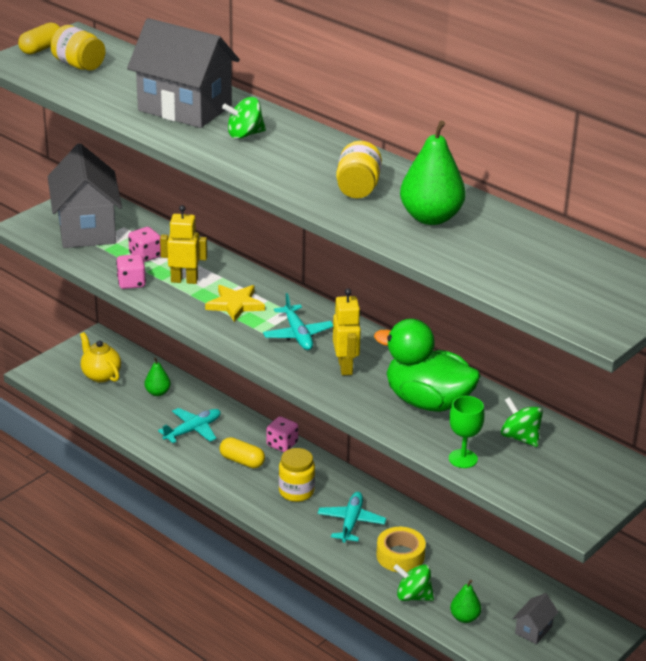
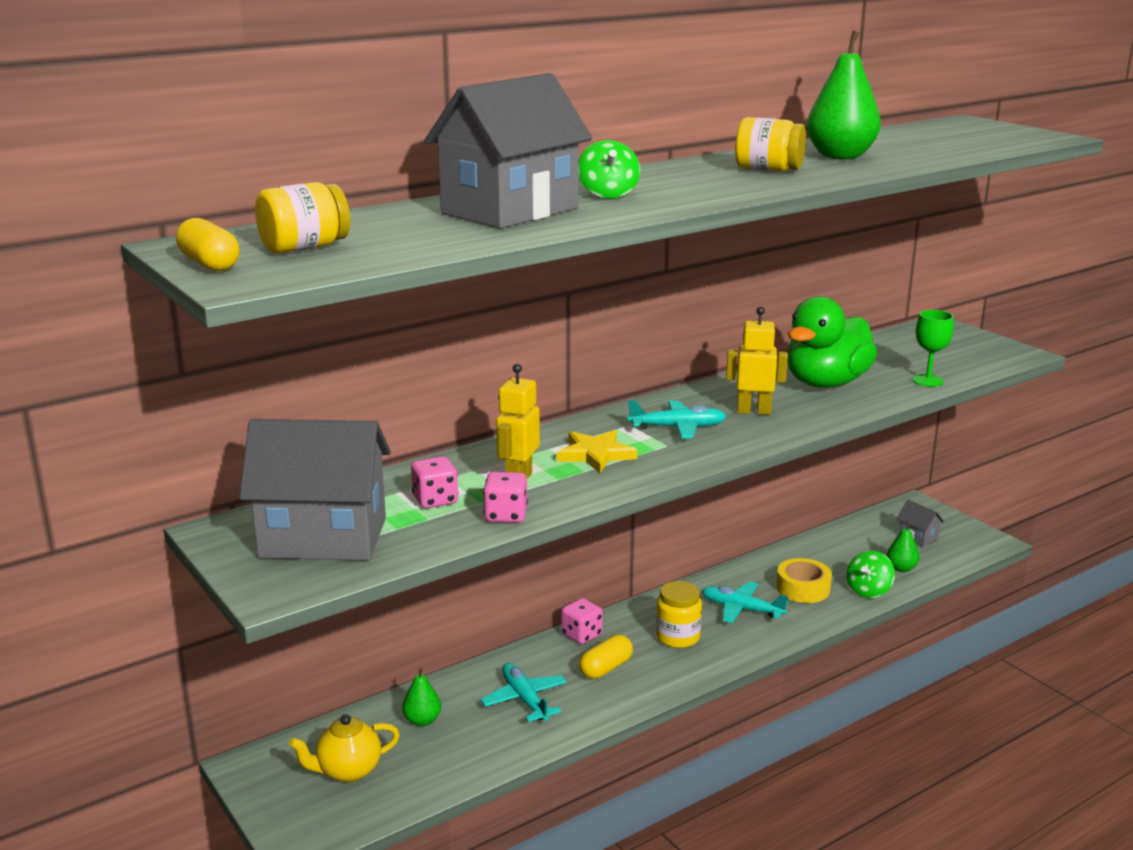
camera: 75 degrees left, 10 degrees down
(520, 437) = (890, 355): green spinning top -> none

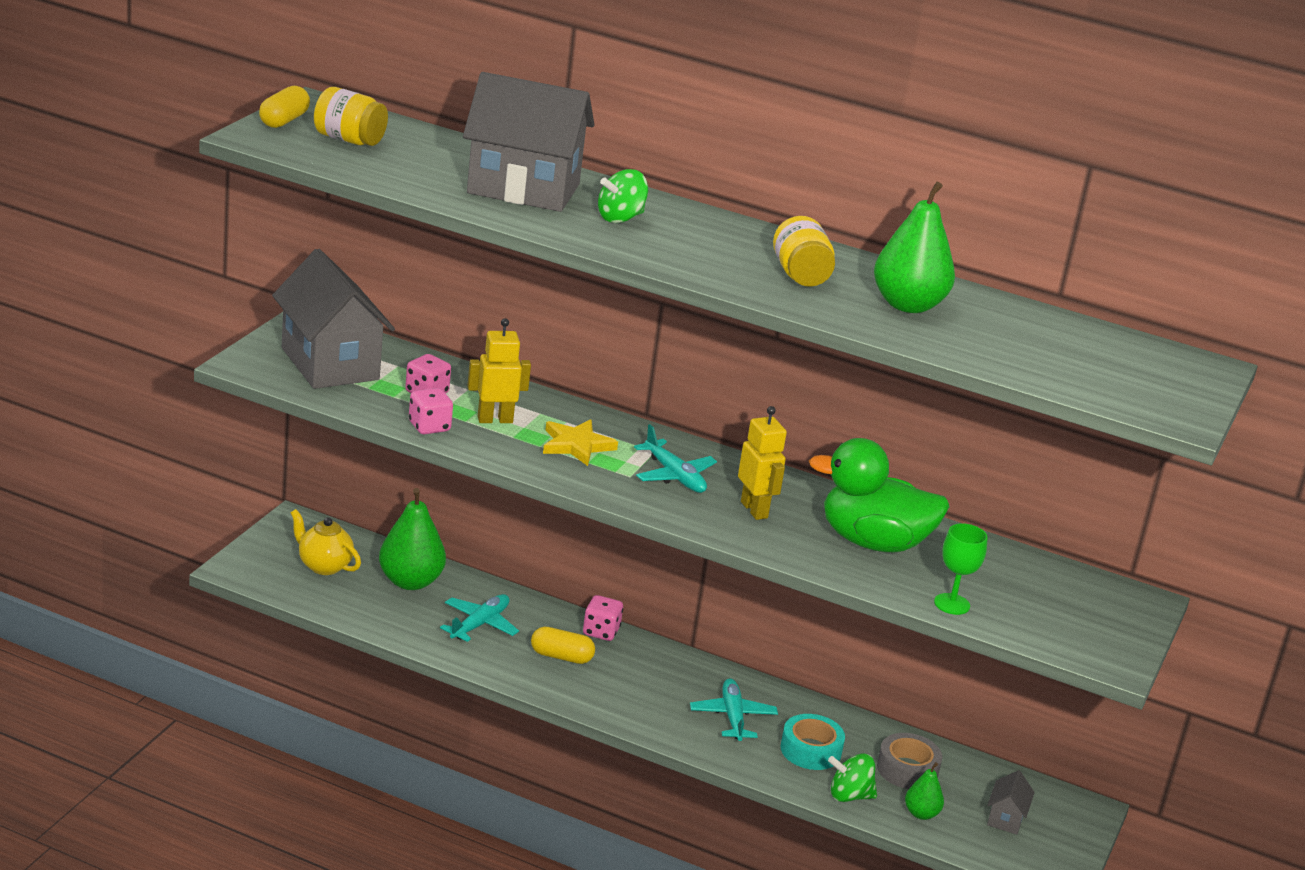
camera: 55 degrees right, 5 degrees up
(422, 720) = (410, 582): green pear -> green pear, size x1.90
(677, 637) = (647, 687): yellow jar -> none
(803, 588) = (810, 750): yellow tape -> turquoise tape
(844, 556) = (907, 769): none -> grey tape

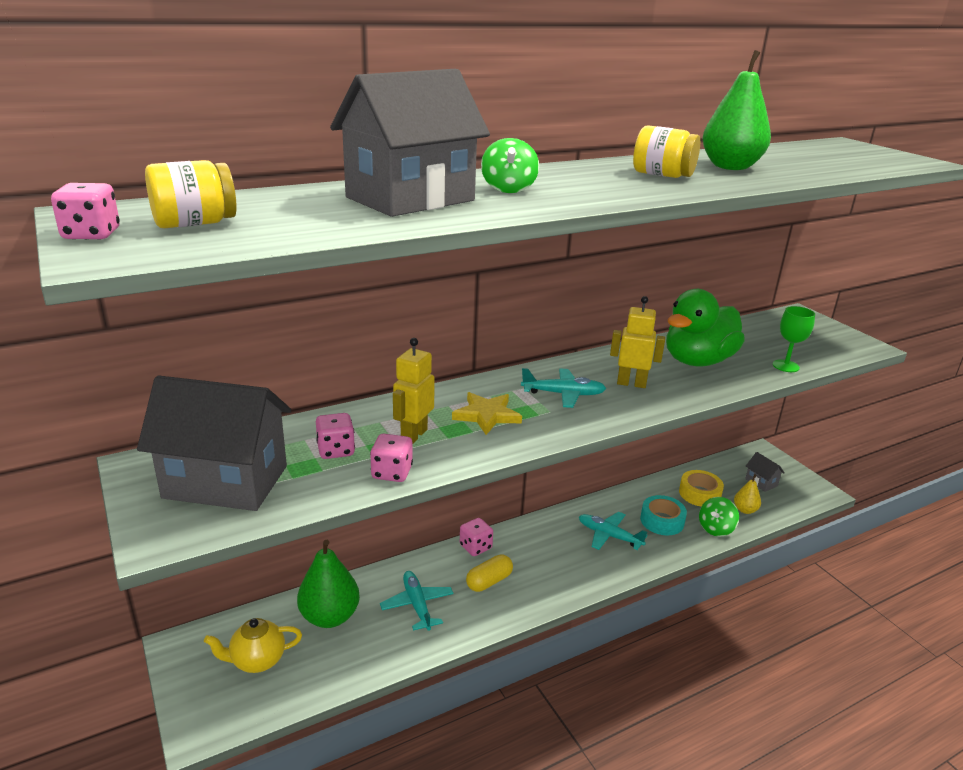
camera: 50 degrees left, 0 degrees up
(284, 120) = (91, 234): yellow capsule -> pink dice
(907, 769) = (699, 494): grey tape -> yellow tape
(921, 814) = (745, 510): green pear -> yellow pear

